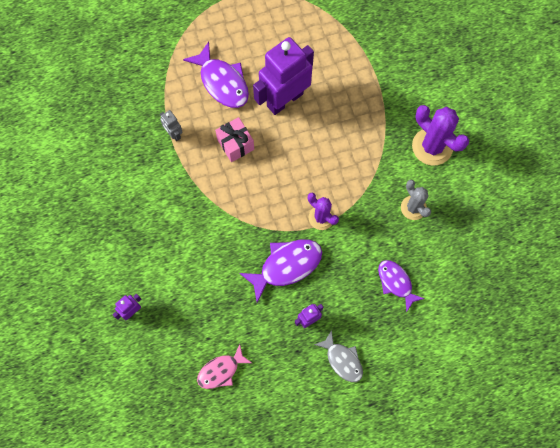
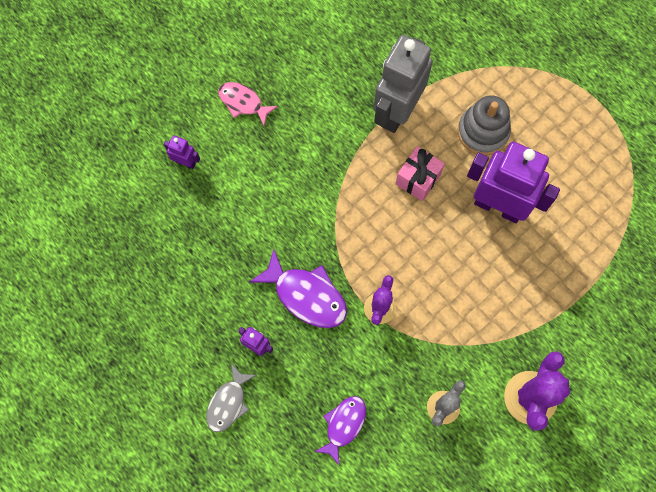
camera: 65 degrees right, 0 degrees up
(174, 134) = (396, 112): grey robot -> grey robot, size x2.35
(221, 370) = (162, 279): pink fish -> pink fish (243, 103)
(222, 82) = (483, 132): purple fish -> grey stacking toy

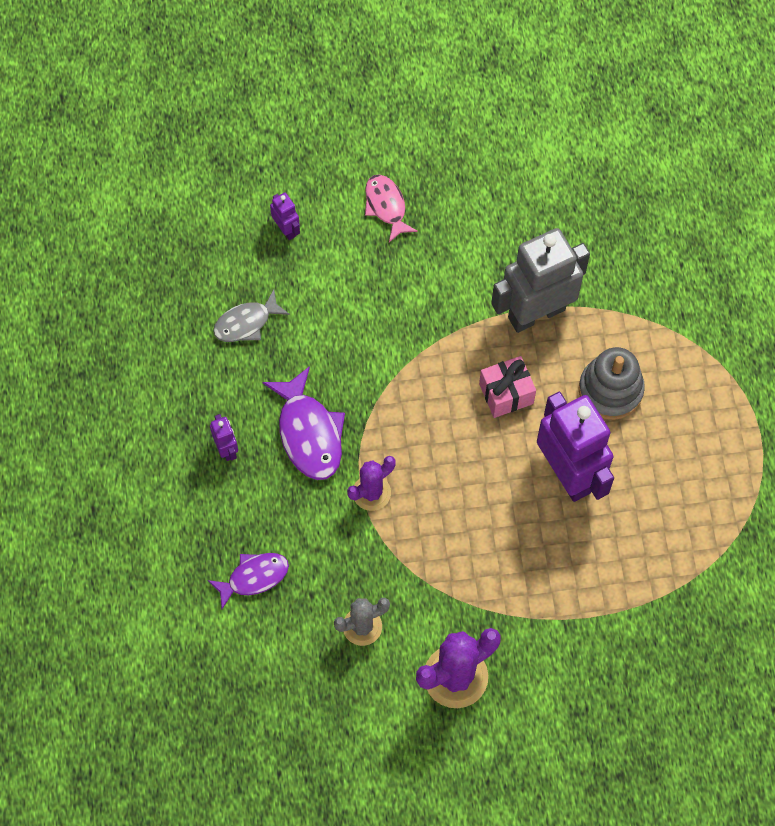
camera: 35 degrees right, 5 degrees down
(228, 403) = (161, 483): grey fish -> grey fish (246, 323)

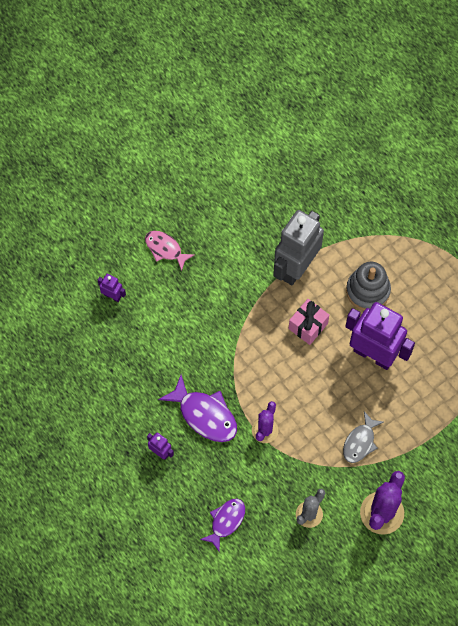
camera: 30 degrees left, 0 degrees up
(246, 323) = (124, 367): grey fish -> grey fish (360, 442)

